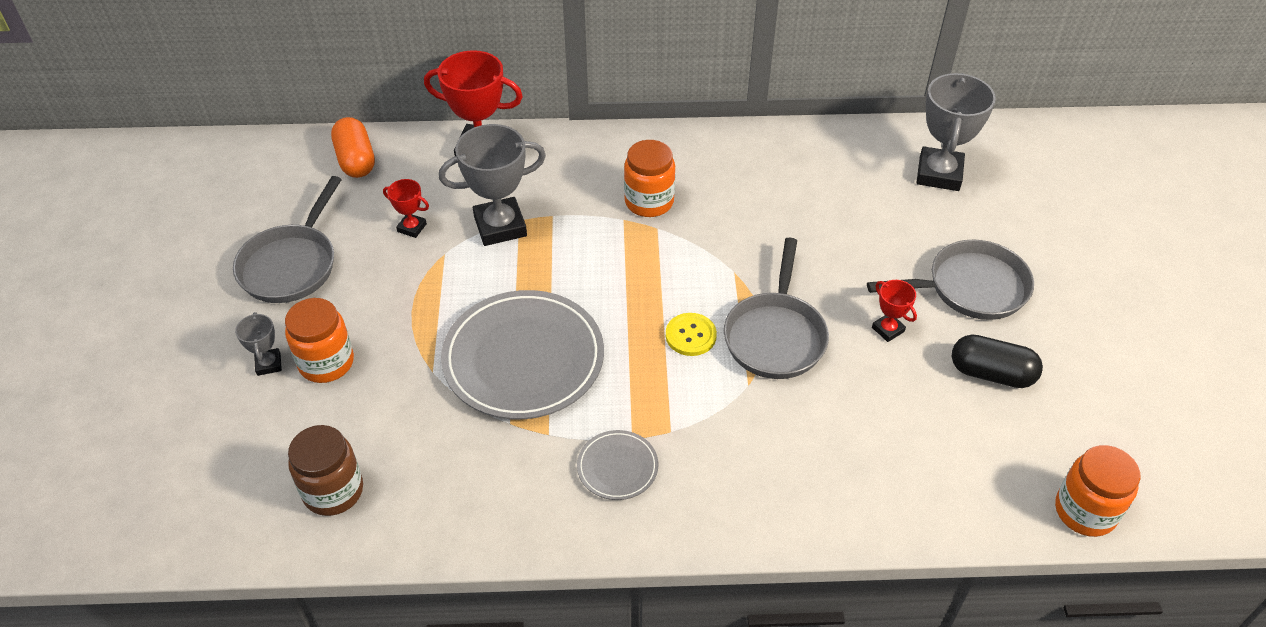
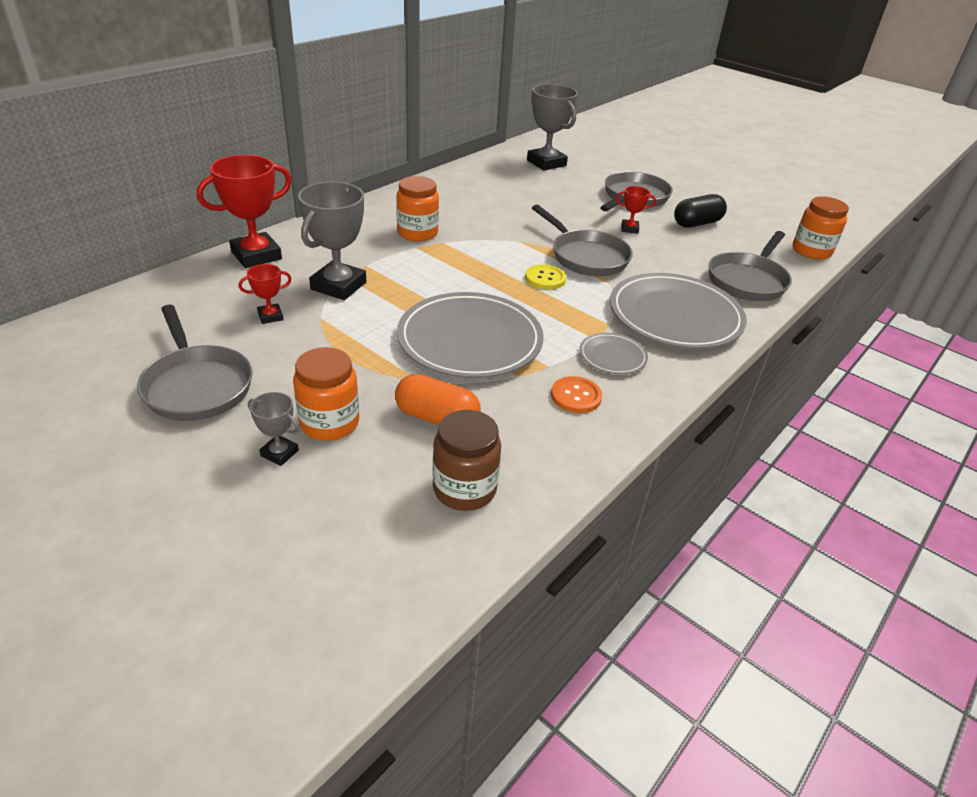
camera: 50 degrees left, 10 degrees down
(356, 160) = (154, 302): orange capsule -> orange capsule (437, 418)
(525, 480) = (576, 396): none -> orange button
(752, 470) = (675, 316): none -> grey plate
(916, 489) = (748, 280): none -> grey pan

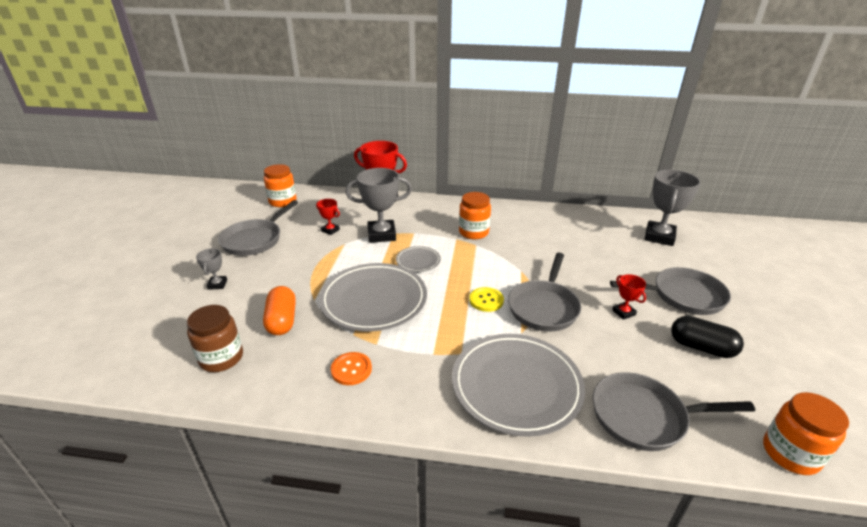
camera: 60 degrees right, 5 degrees down
(329, 423) = (252, 288): orange jar -> orange jar (282, 201)
(612, 356) = (418, 370): grey plate -> grey plate (418, 261)

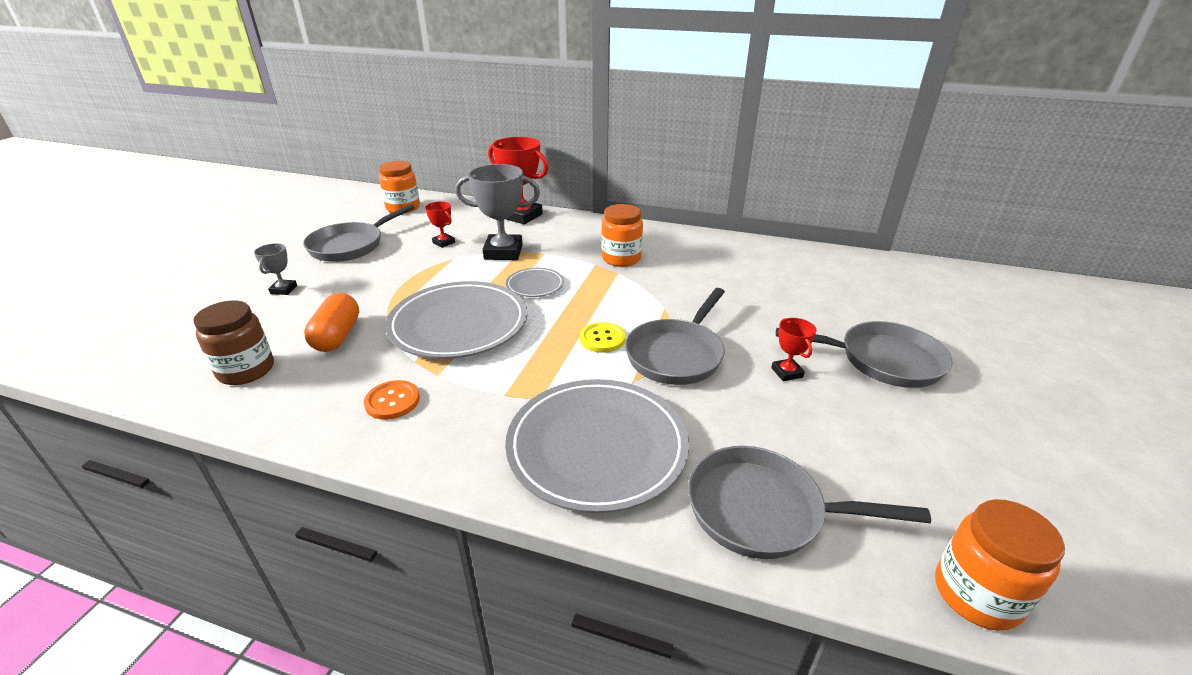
camera: 10 degrees right, 0 degrees up
(659, 237) = (876, 284): grey trophy -> none
(701, 347) = (886, 429): black capsule -> none

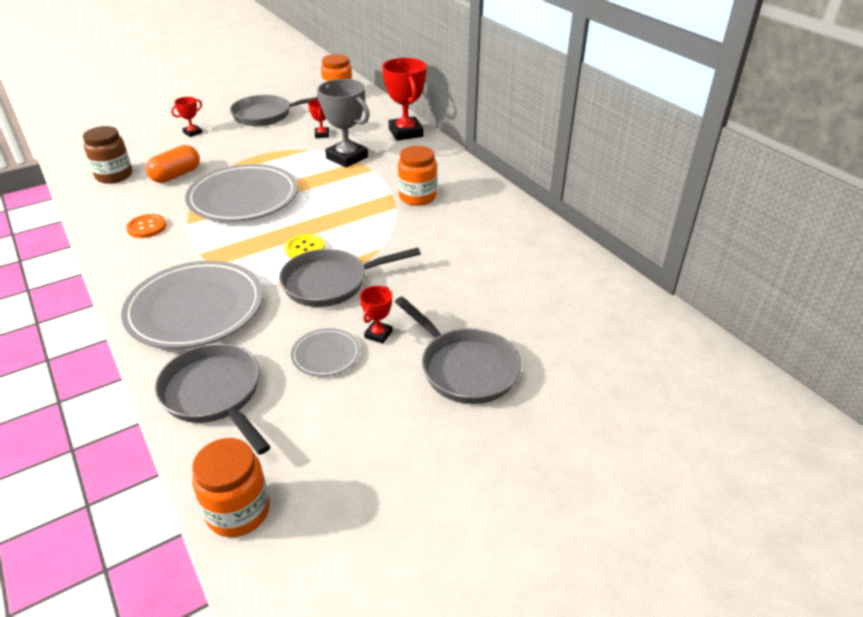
camera: 40 degrees right, 5 degrees up
(284, 290) = (192, 132): grey trophy -> red trophy
(535, 285) = (327, 191): grey plate -> grey plate (326, 355)

